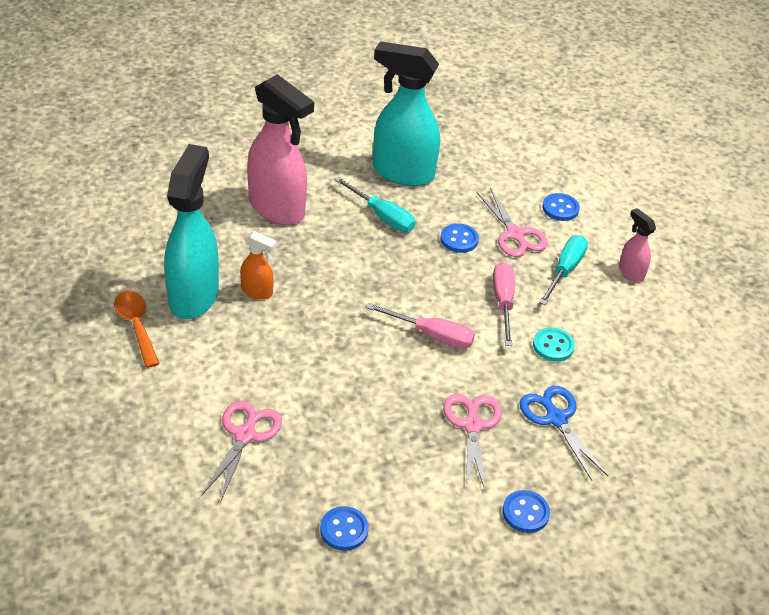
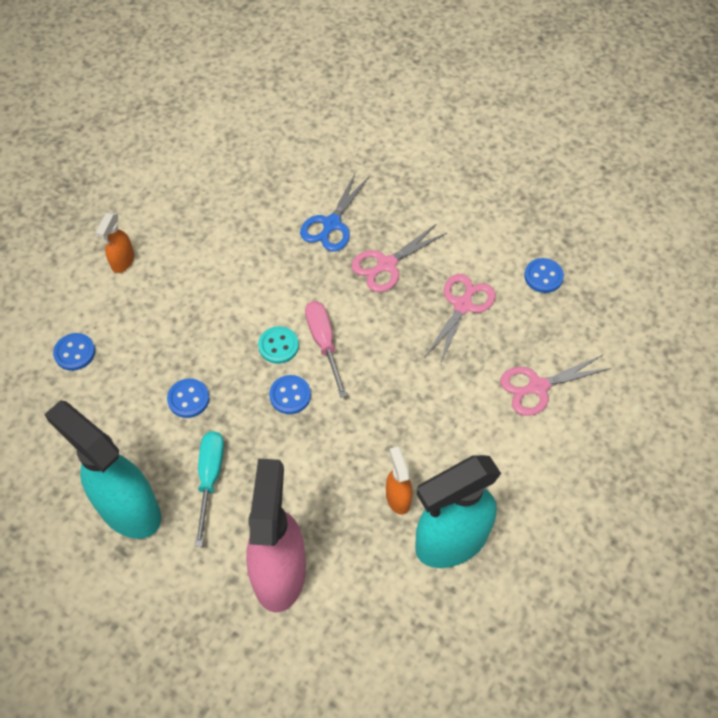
camera: 125 degrees left, 15 degrees up
(136, 326) = (525, 553): orange spoon -> none
(402, 173) = (128, 509): turquoise spray bottle -> turquoise spray bottle turned 150 degrees clockwise
(503, 302) = (241, 321): pink screwdriver -> none
(515, 234) = (143, 364): pink scissors -> pink scissors (462, 306)
(525, 513) = (428, 197): blue button -> blue button (290, 395)
(553, 346) = (259, 264): turquoise button -> turquoise button (278, 346)
(564, 270) = (161, 304): turquoise screwdriver -> none
(631, 272) = (122, 262): pink spray bottle -> orange spray bottle

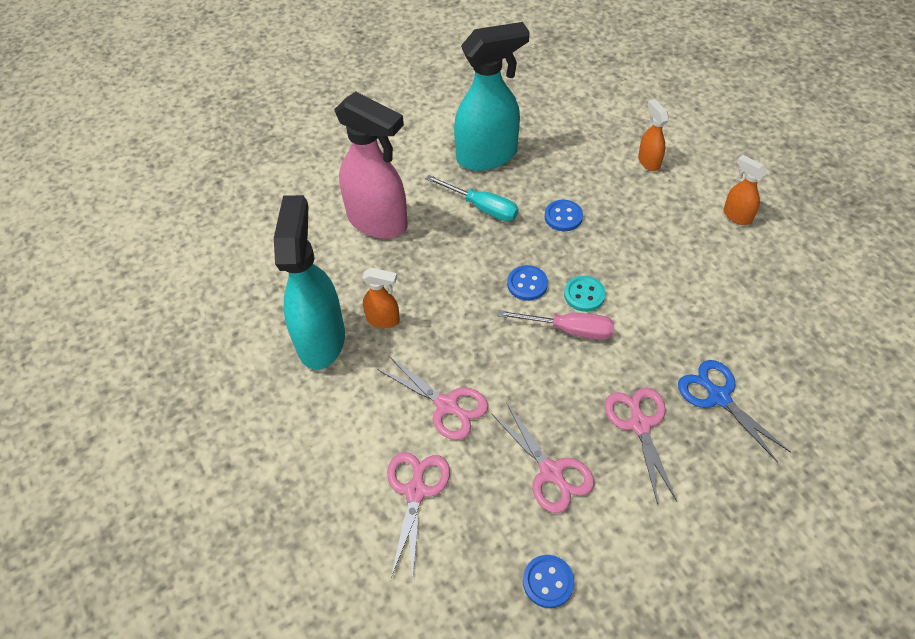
camera: 120 degrees right, 5 degrees down
(74, 353) = (648, 162): blue button -> orange spray bottle
(452, 401) = (446, 405): none -> pink scissors

